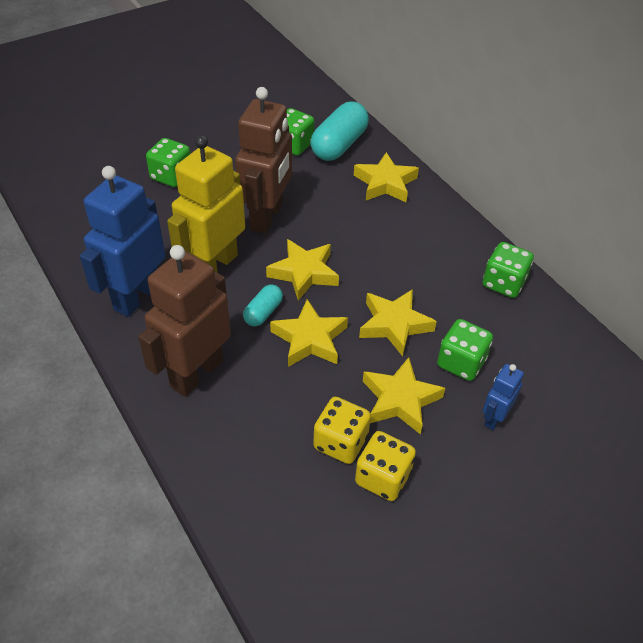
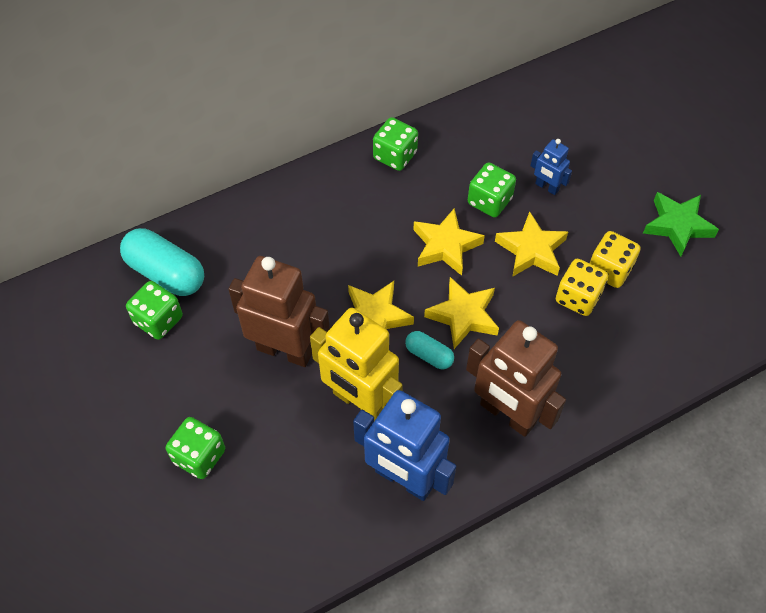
camera: 85 degrees left, 10 degrees up
(385, 183) = (241, 234): yellow star -> none
(464, 565) = (677, 226): none -> green star

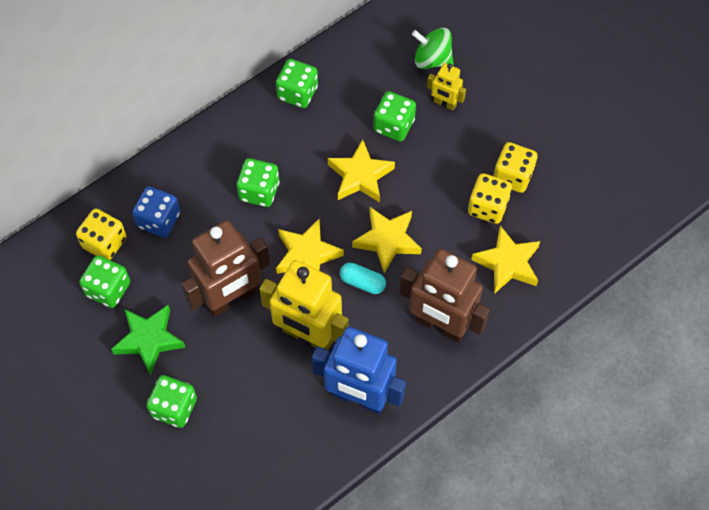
camera: 10 degrees left, 5 degrees up
(166, 273) = (104, 243): turquoise capsule -> yellow dice
(227, 259) = (159, 220): none -> blue dice
(285, 350) = (231, 299): brown robot -> brown robot turned 135 degrees clockwise
(336, 245) = (259, 191): none -> green dice
(531, 250) = (439, 168): yellow star -> yellow star (507, 263)
(540, 143) = (432, 59): none -> green spinning top
(547, 187) = (444, 103): blue robot -> yellow robot
(677, 226) = (569, 124): green star -> green star (149, 340)

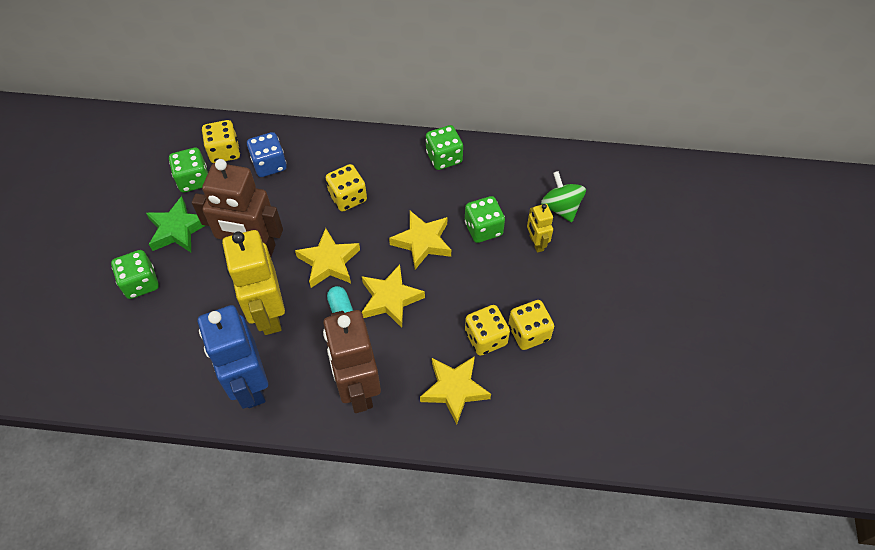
camera: 45 degrees right, 5 degrees down
(259, 191) = (348, 197): green dice -> yellow dice

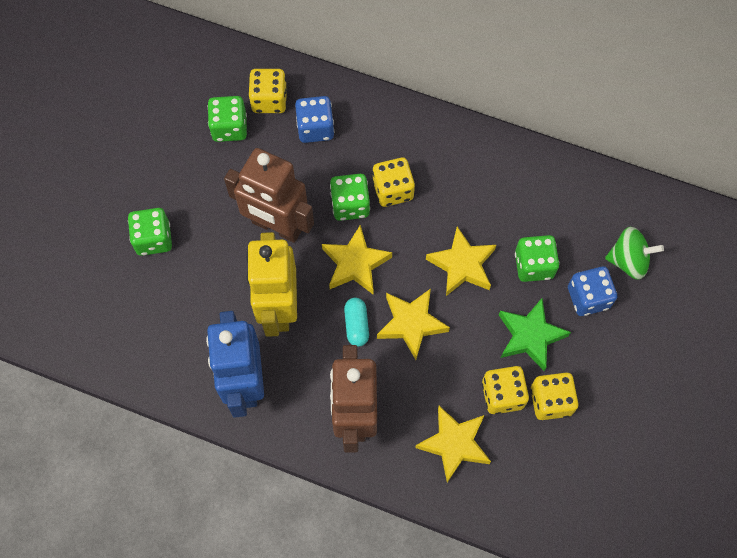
camera: 15 degrees right, 10 degrees up
(178, 229) = (202, 185): green star -> green star (530, 336)
(444, 157) = (512, 165): green dice -> green dice (350, 205)
(536, 243) = (588, 297): yellow robot -> blue dice
(561, 207) = (628, 261): green spinning top -> green spinning top turned 105 degrees clockwise

